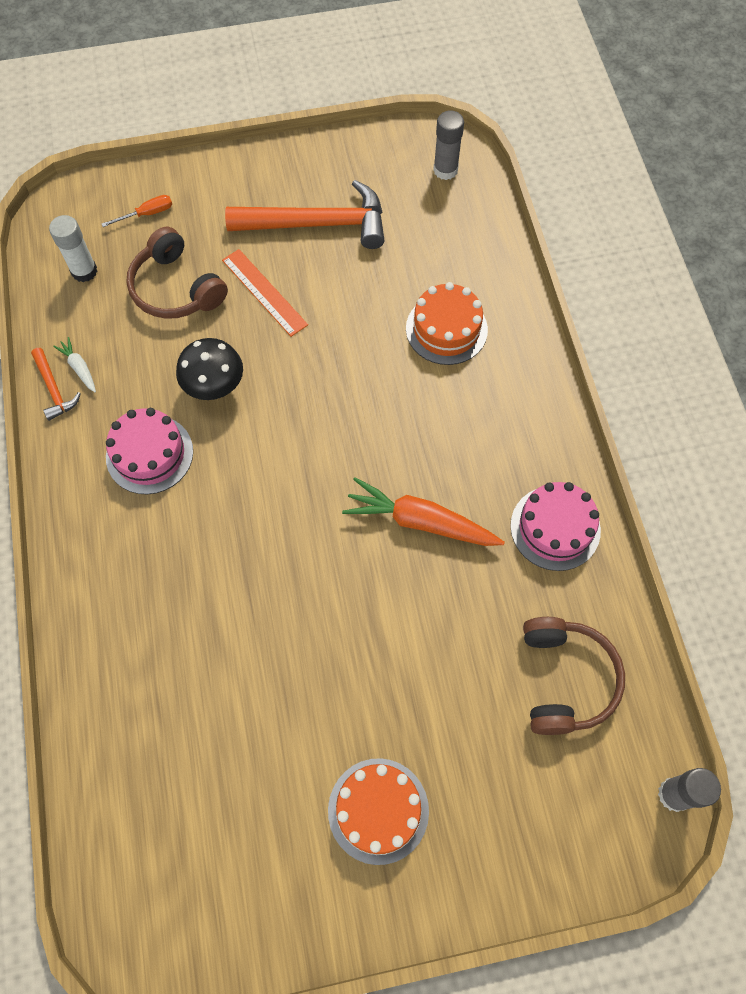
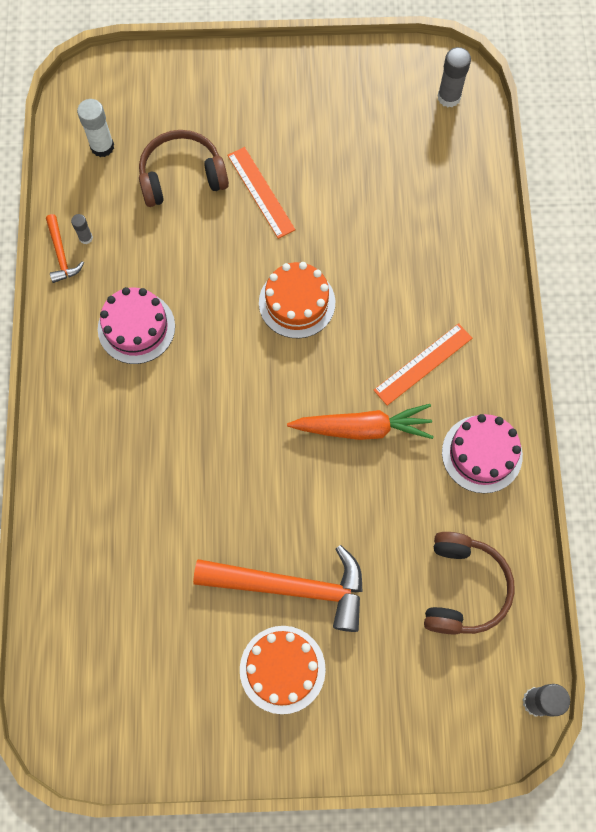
camera: 10 degrees right, 5 degrees up
(79, 368) = (86, 238): white carrot -> grey glue stick
(147, 214) = (166, 99): orange screwdriver -> none
(176, 288) = (182, 176): brown headphones -> brown headphones turned 105 degrees clockwise
(215, 388) = (203, 276): black mushroom -> none
(317, 224) = (320, 133): orange hammer -> orange hammer (291, 587)
(420, 521) = (363, 428): orange carrot -> orange carrot turned 150 degrees clockwise
(446, 329) = (420, 253): orange cake -> orange cake (297, 302)
(472, 442) = (423, 364): none -> orange ruler

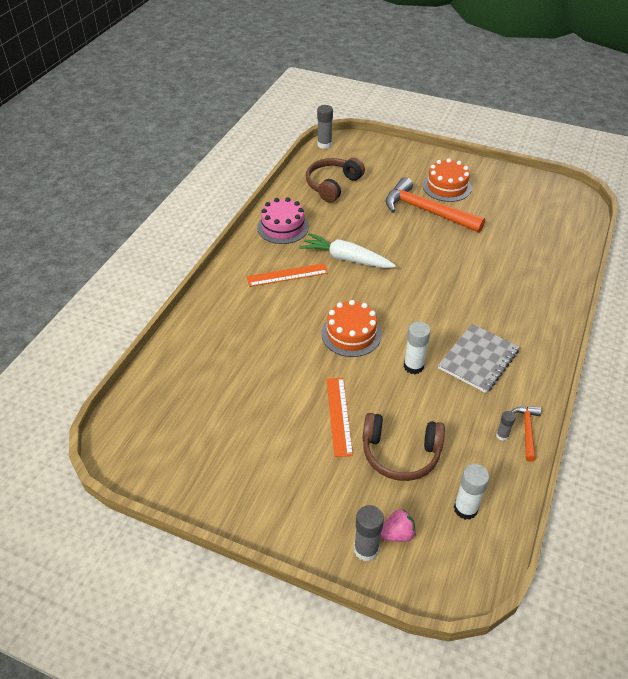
camera: 155 degrees left, 25 degrees down
(136, 327) = (478, 359): pink cake -> grey notebook
(156, 100) = (397, 534): none -> pink strawberry
(207, 287) = (413, 366): none -> white glue stick
(363, 428) = (346, 259): orange carrot -> white carrot
(448, 97) = (137, 429): grey glue stick -> grey glue stick (366, 549)

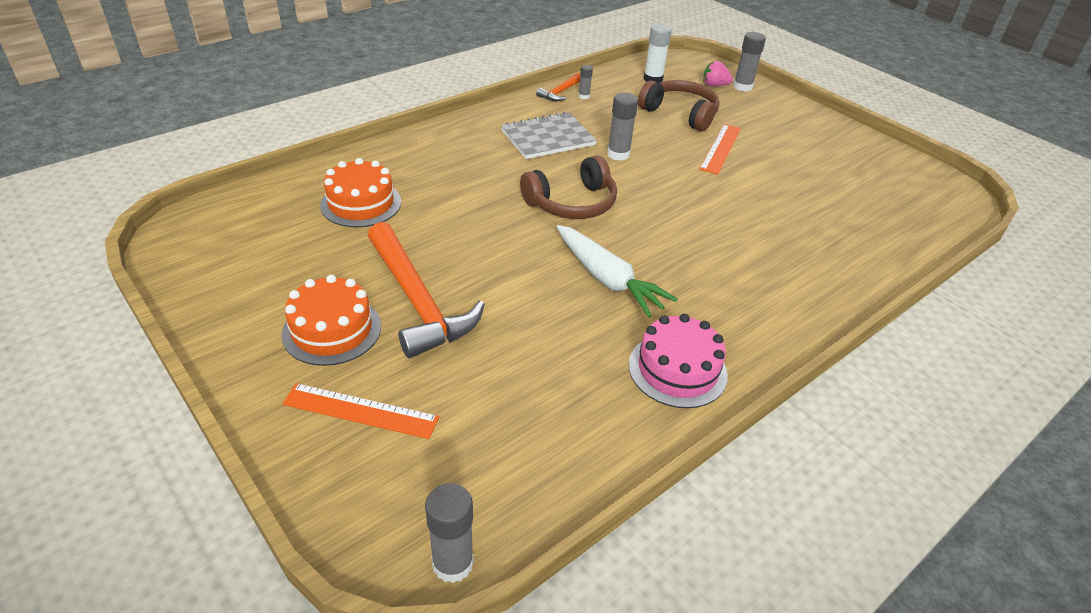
camera: 155 degrees left, 5 degrees down
(287, 275) = (709, 289): orange ruler -> orange ruler (360, 410)
(332, 185) = (528, 424): brown headphones -> brown headphones (572, 203)
(351, 334) = (664, 199): orange cake -> orange cake (361, 203)
(413, 366) = (618, 154): white glue stick -> grey glue stick

